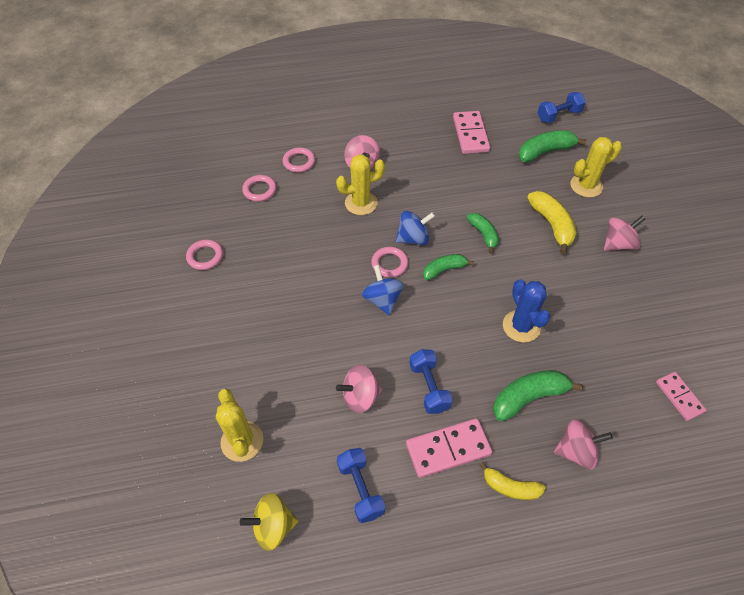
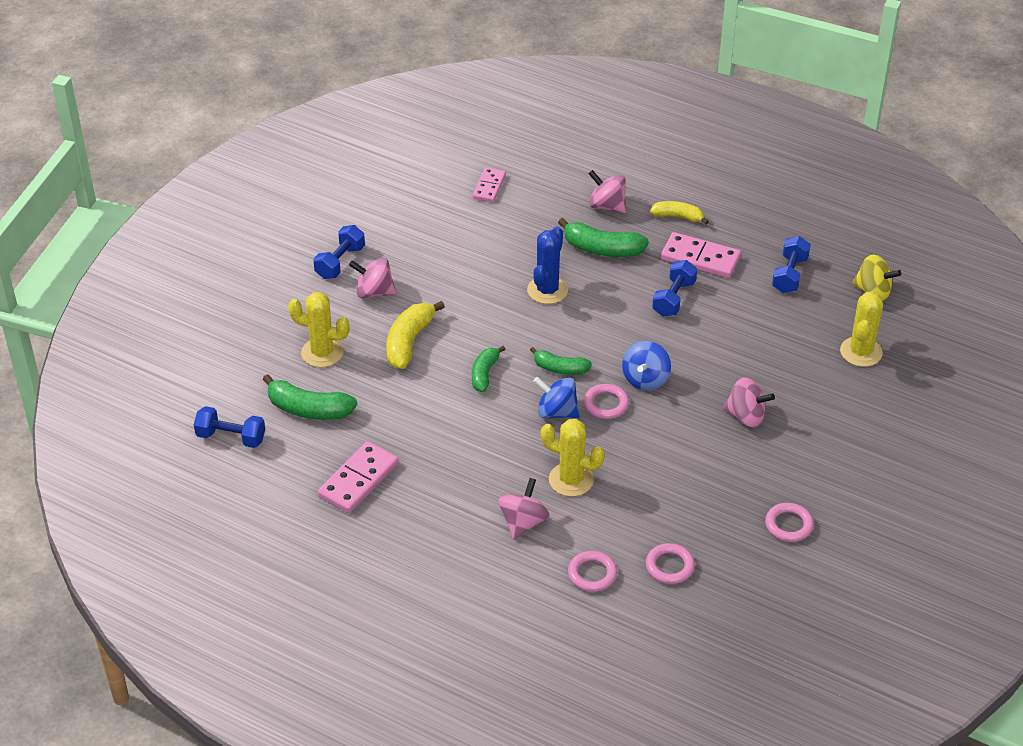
camera: 140 degrees left, 10 degrees down
(360, 397) = (737, 324): pink spinning top -> pink spinning top (746, 416)
(510, 487) = (678, 217): yellow banana -> yellow banana turned 45 degrees counterclockwise
(668, 250) = (340, 262): none -> blue dumbbell

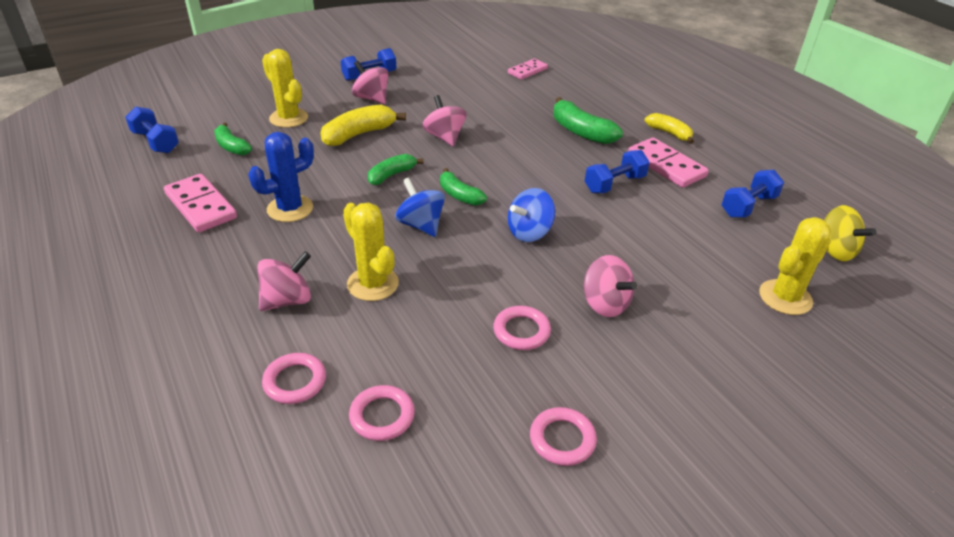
camera: 30 degrees right, 5 degrees down
(308, 409) = (231, 146): green banana -> green banana, size x0.65
(358, 480) = (200, 206): pink domino -> pink domino turned 75 degrees clockwise
(547, 290) = (506, 141): blue cactus -> blue cactus (290, 209)
(606, 404) = (472, 237): pink ring -> pink ring (521, 331)
(607, 206) = (612, 108): pink spinning top -> pink spinning top (444, 137)

